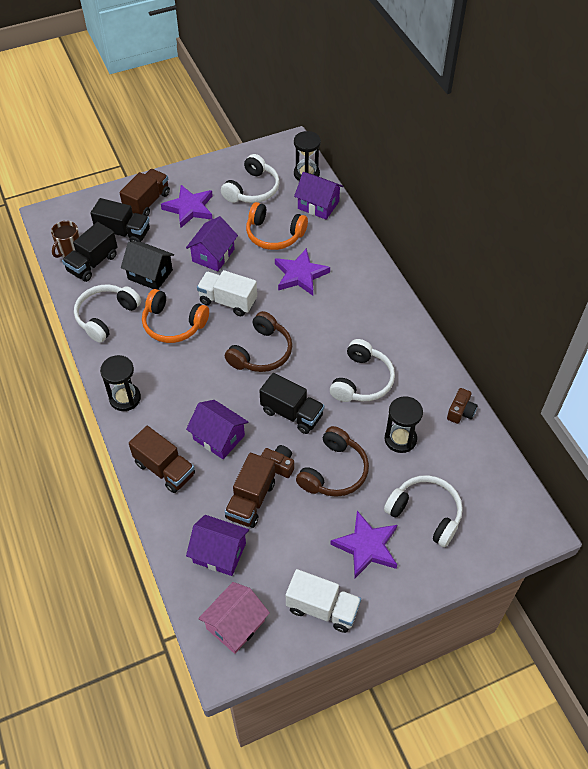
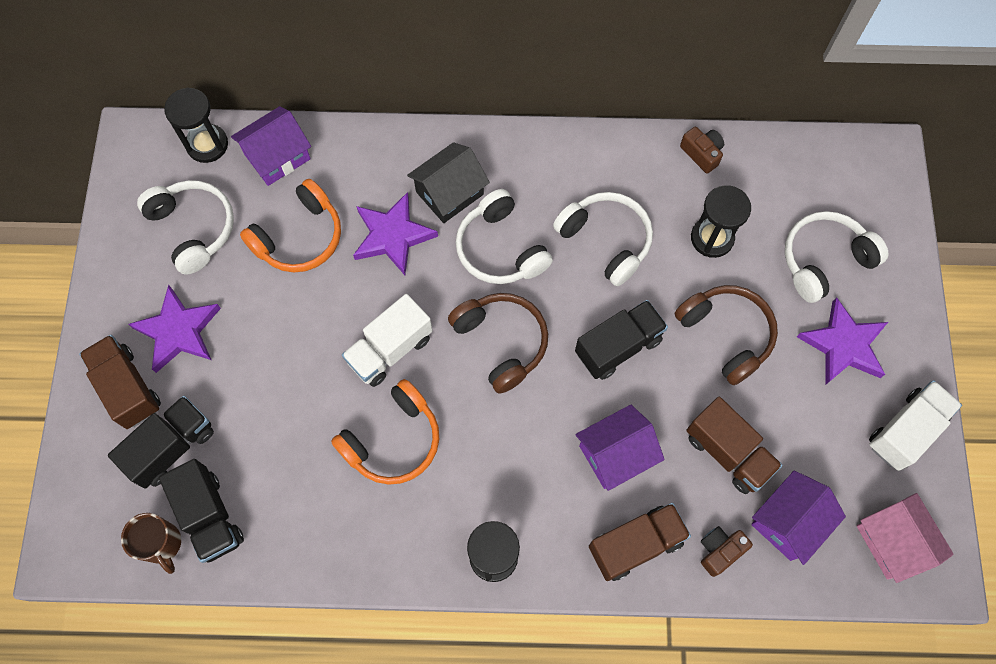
camera: 65 degrees left, 15 degrees up
(106, 316) = (328, 532): white headphones -> white headphones (500, 249)
(150, 274) = (280, 438): black house -> black house (449, 193)
(213, 255) = (292, 335): purple house -> none
(278, 465) = (689, 396): brown camera -> brown camera (719, 551)

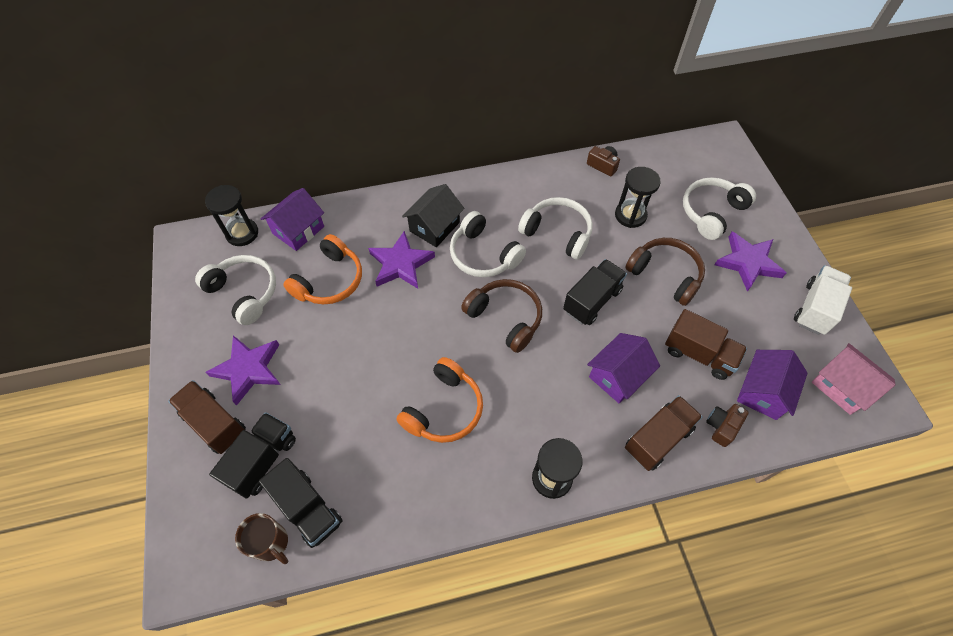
camera: 15 degrees left, 10 degrees down
(390, 349) = (422, 343): white truck -> none

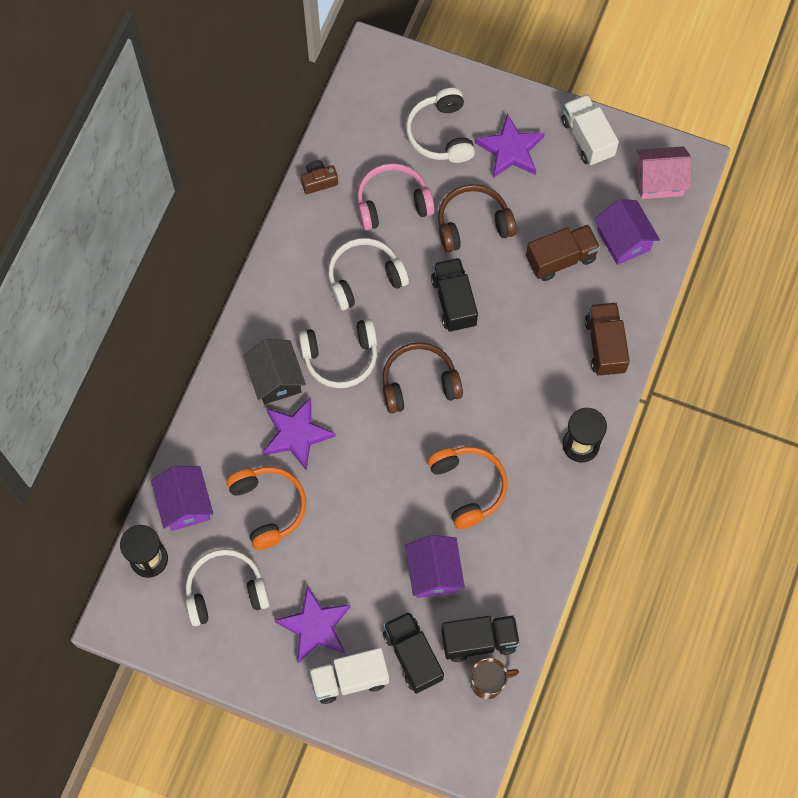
camera: 55 degrees left, 10 degrees up
(214, 423) = (350, 679): brown truck -> white truck
(618, 376) = (535, 334): purple house -> purple house (434, 572)
(630, 215) = (392, 203): black hourglass -> pink headphones
(722, 426) = (628, 292): brown camera -> none

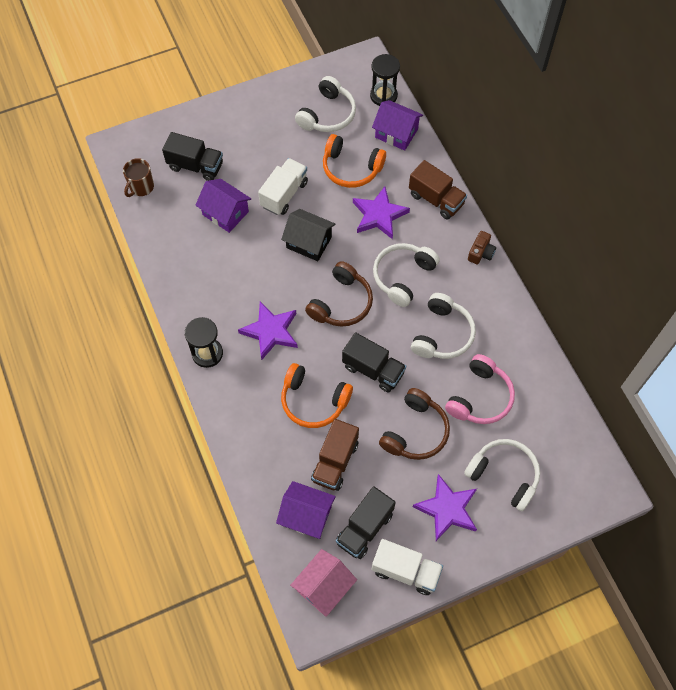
camera: 135 degrees right, 5 degrees down
(276, 379) = (425, 233): black house -> black house (309, 242)
(315, 626) = (263, 137): purple star -> purple star (271, 331)
(318, 181) = (540, 368): brown camera -> brown camera (481, 253)
(350, 679) = (218, 130): white truck -> white truck (284, 194)
(468, 487) = (251, 272): orange headphones -> orange headphones (313, 401)
(479, 640) = (166, 202): black truck -> black truck (364, 528)
(605, 346) = (250, 429): brown truck -> brown truck (436, 199)

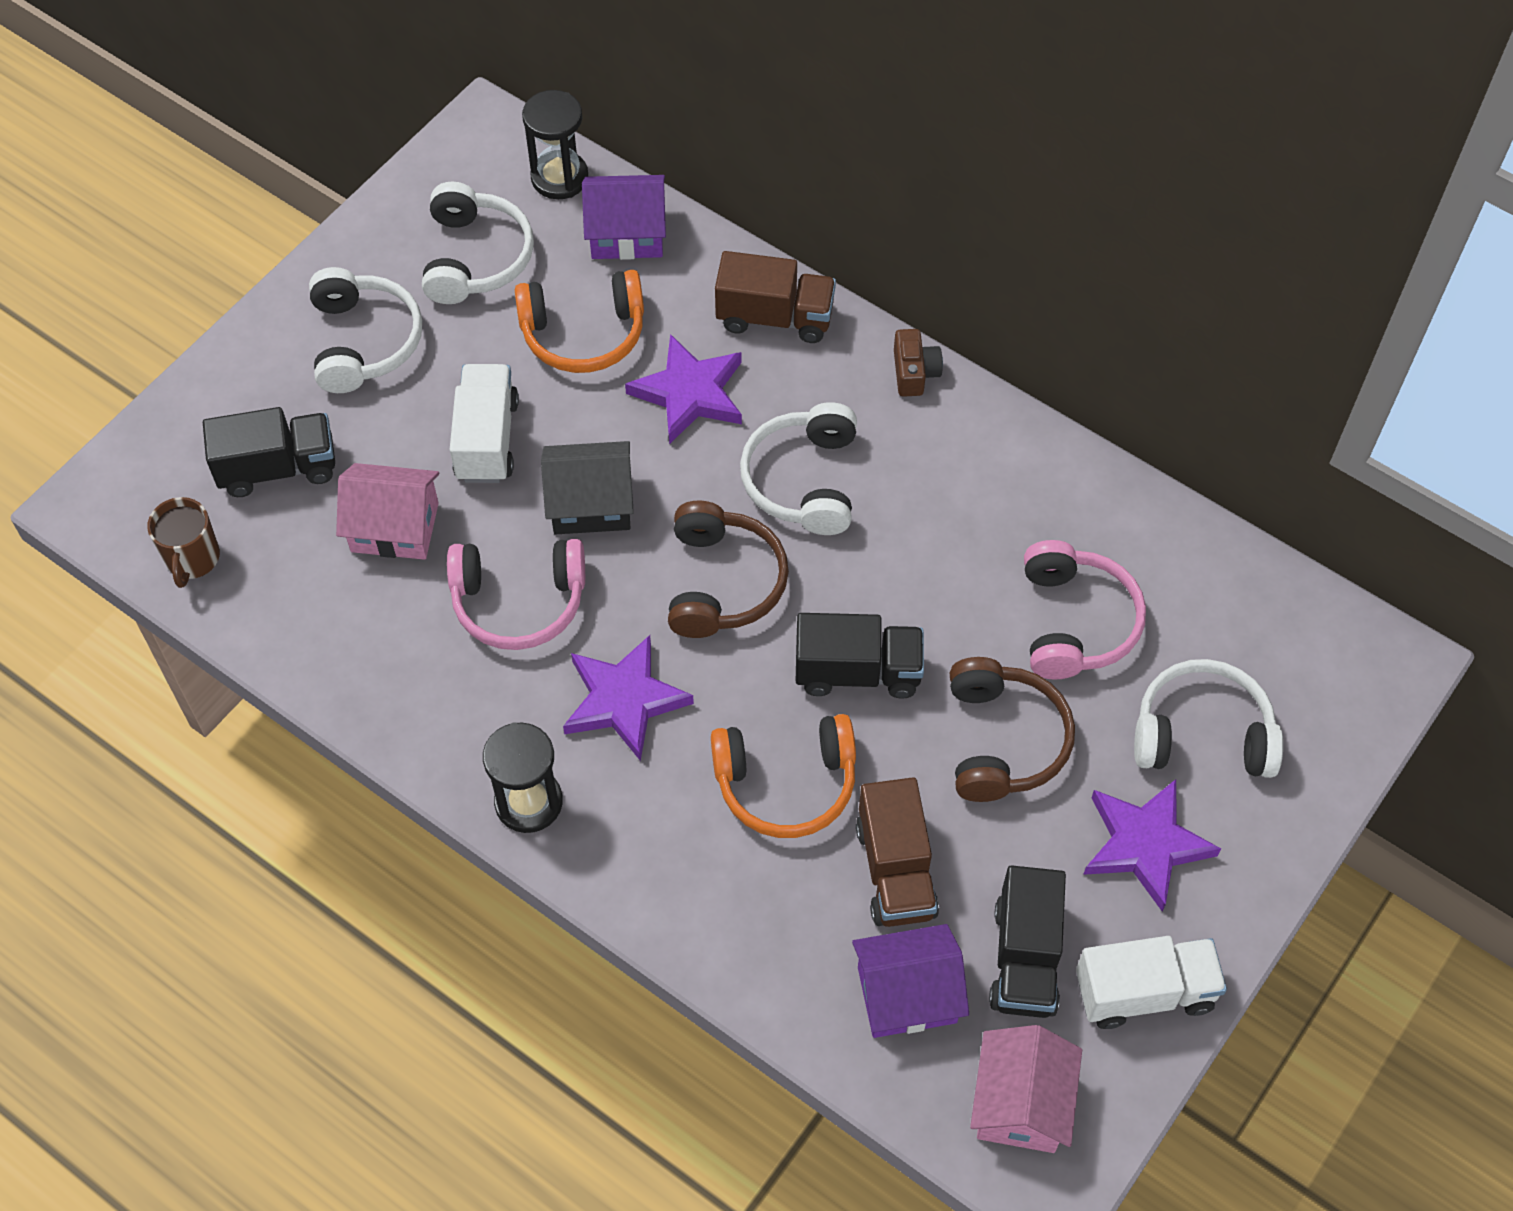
camera: 30 degrees left, 5 degrees down
(225, 213) = (395, 527): purple house -> pink house
(254, 269) = (519, 602): none -> pink headphones
(442, 334) = (940, 546): white headphones -> white headphones (364, 341)

